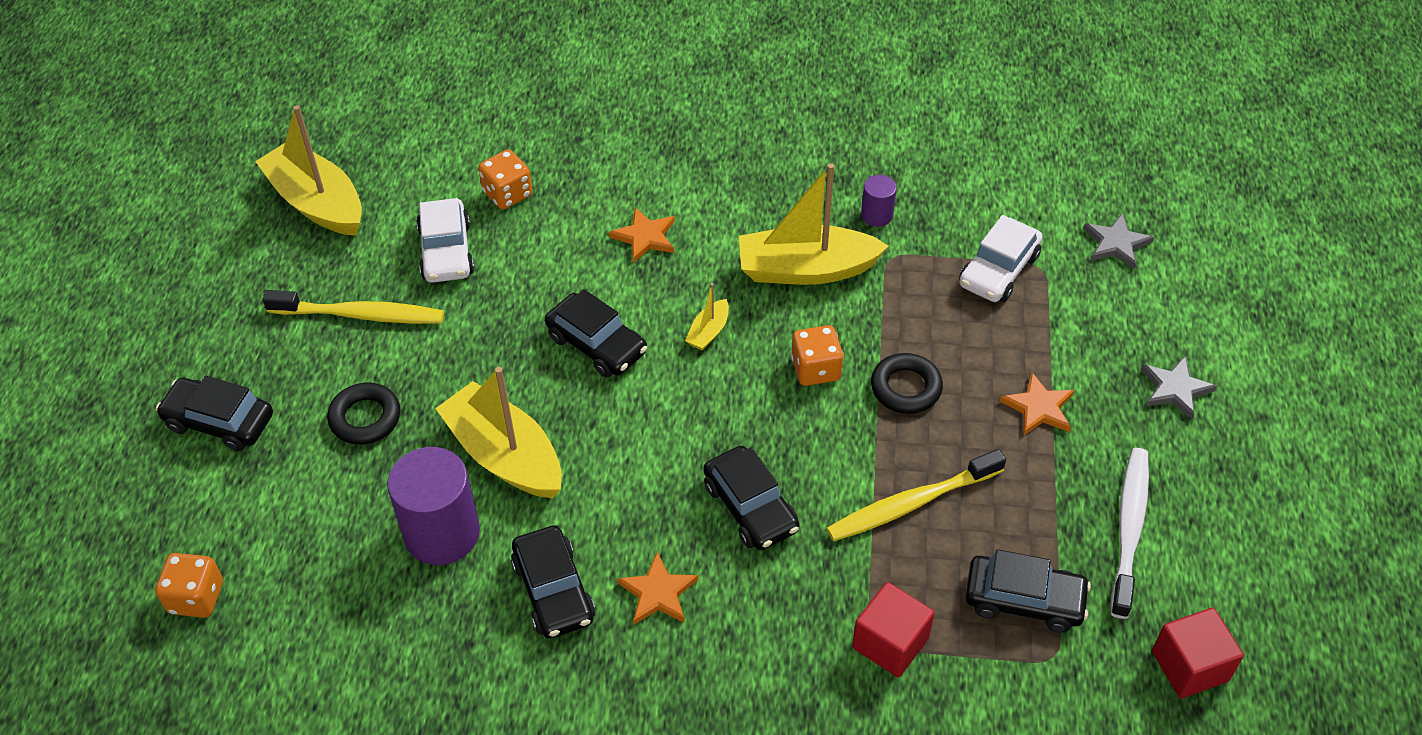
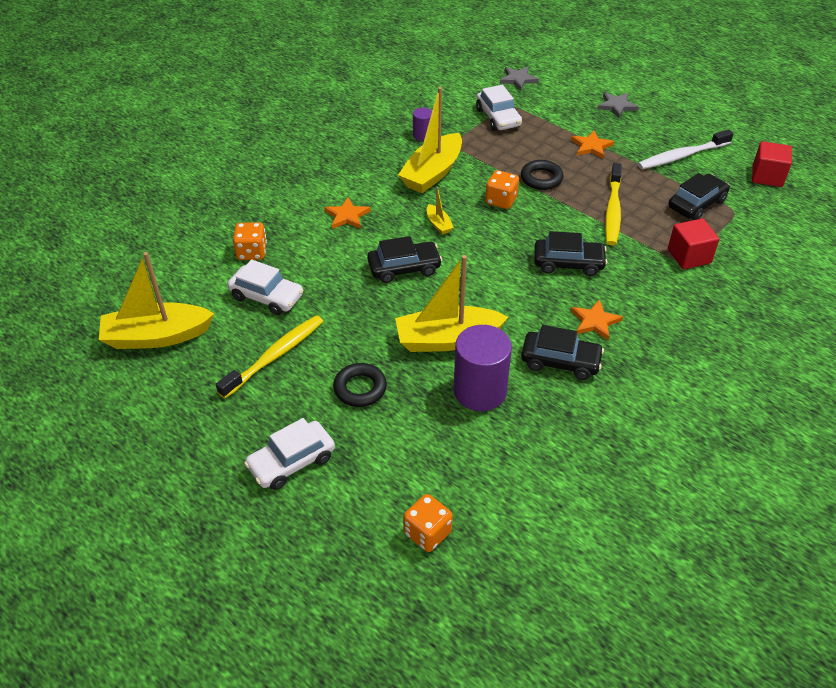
camera: 55 degrees left, 5 degrees down
(219, 422) = (291, 462): black car -> white car
(1129, 529) = (682, 156): white toothbrush -> white toothbrush turned 75 degrees counterclockwise

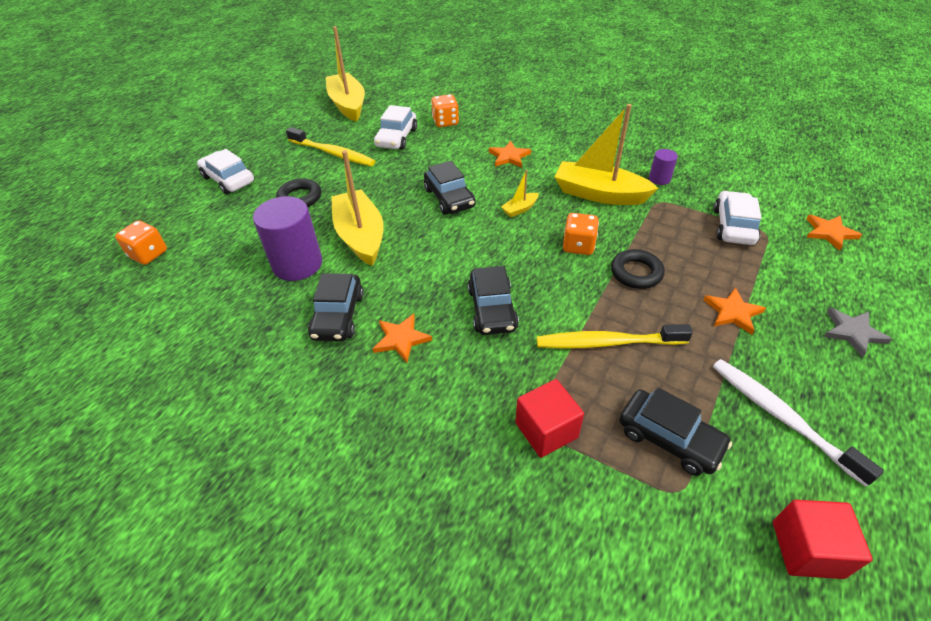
camera: 80 degrees right, 0 degrees up
(498, 117) = (733, 226): white car -> white car turned 135 degrees clockwise
(518, 79) = (829, 233): grey star -> orange star

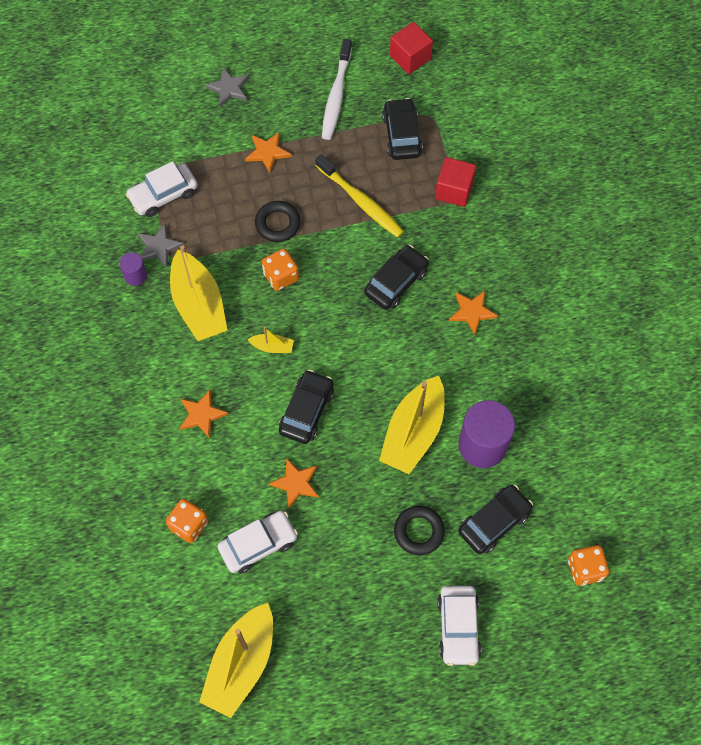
camera: 135 degrees left, 20 degrees up
(333, 153) = (336, 577): yellow toothbrush -> none
(338, 316) = (494, 367): black car -> black car (494, 522)
(677, 200) = (159, 247): none -> grey star
(829, 233) = (119, 135): orange star -> orange star (296, 483)

